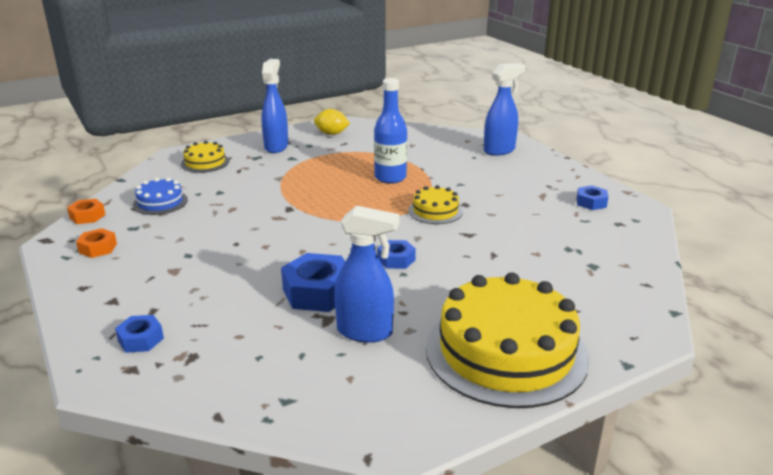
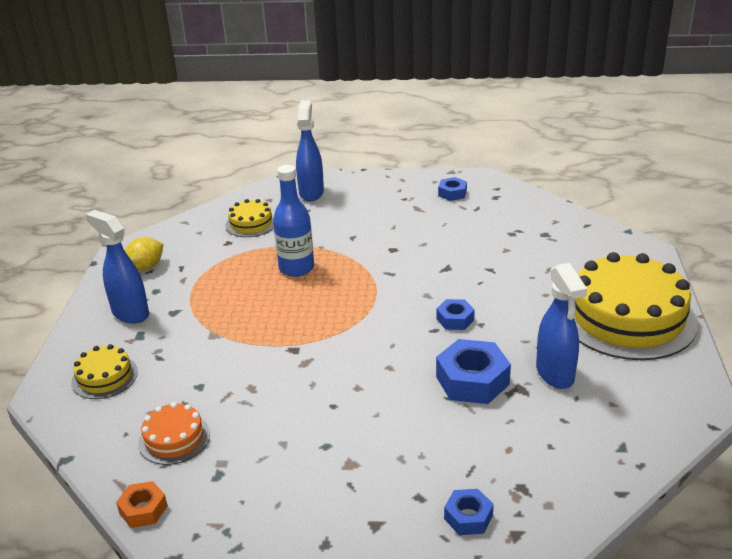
camera: 55 degrees left, 5 degrees up
(98, 248) = (241, 515): orange nut -> none
(160, 202) = (174, 438): blue cake -> orange cake
(365, 332) = (555, 374): blue spray bottle -> blue spray bottle turned 120 degrees clockwise
(435, 211) = (389, 268): yellow cake -> yellow cake (251, 223)

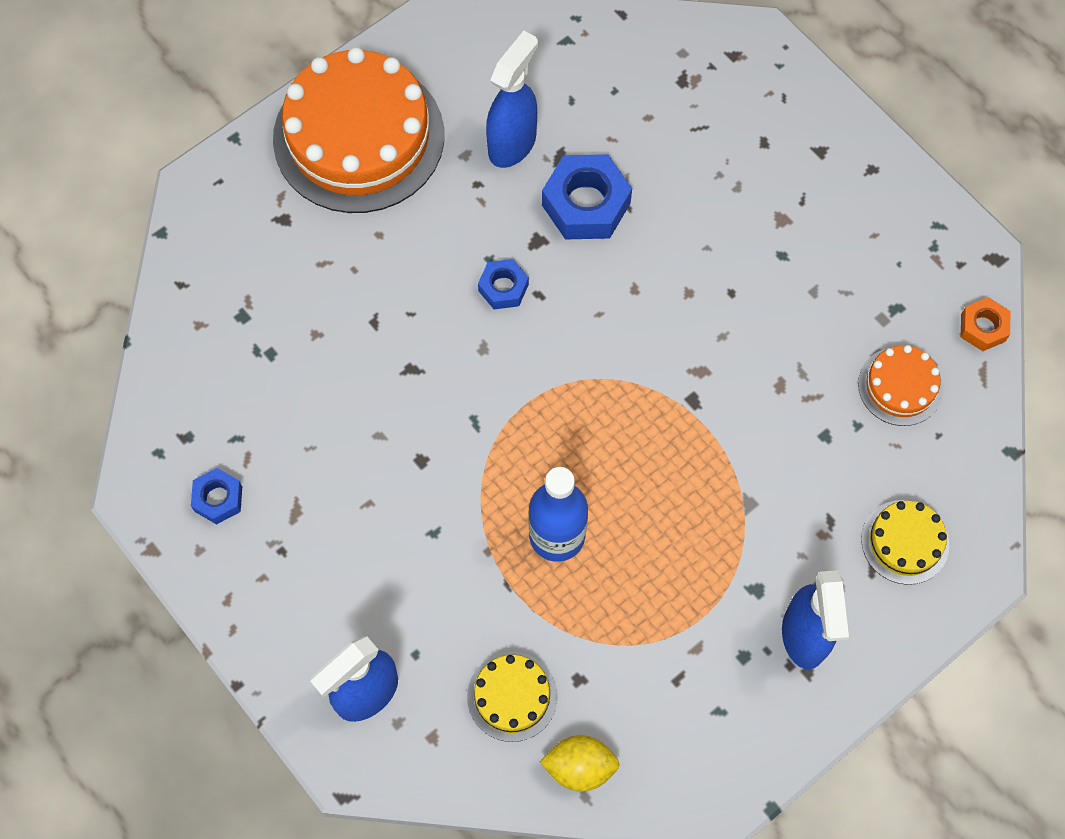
camera: 135 degrees left, 35 degrees up
(146, 267) = (717, 725): yellow lemon -> yellow lemon (579, 767)
(468, 517) = (749, 95): blue nut -> none
(627, 317) = (358, 137): yellow cake -> orange cake

